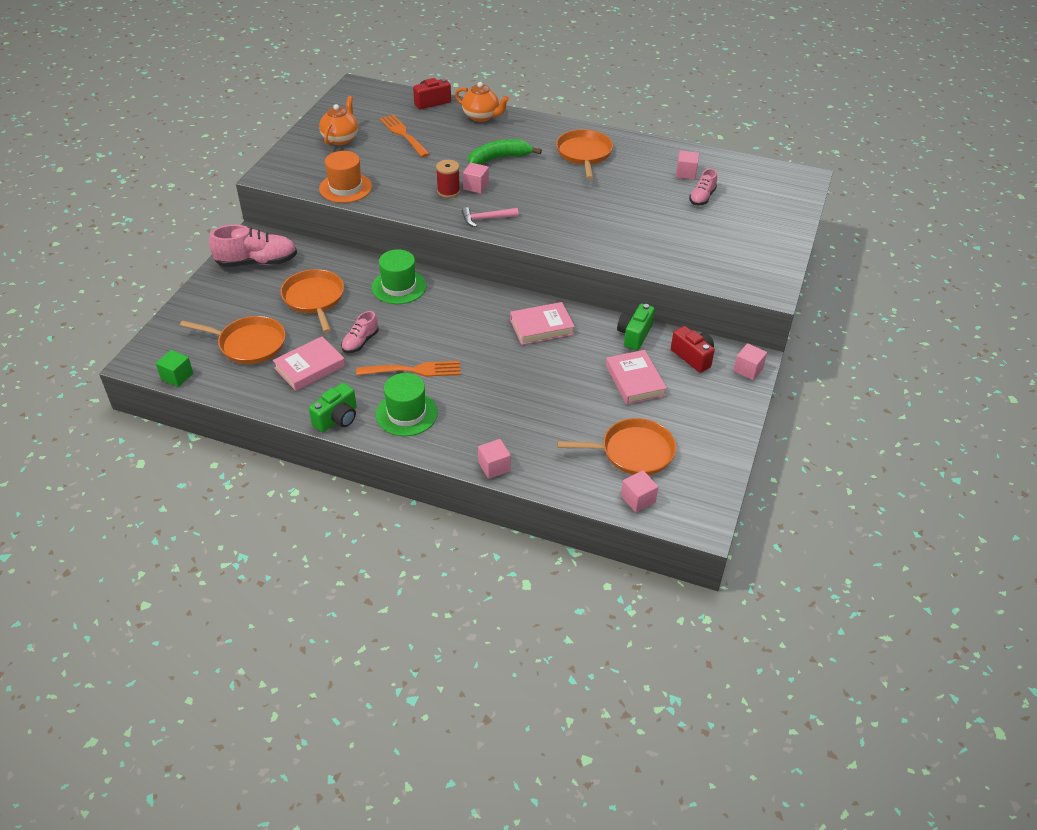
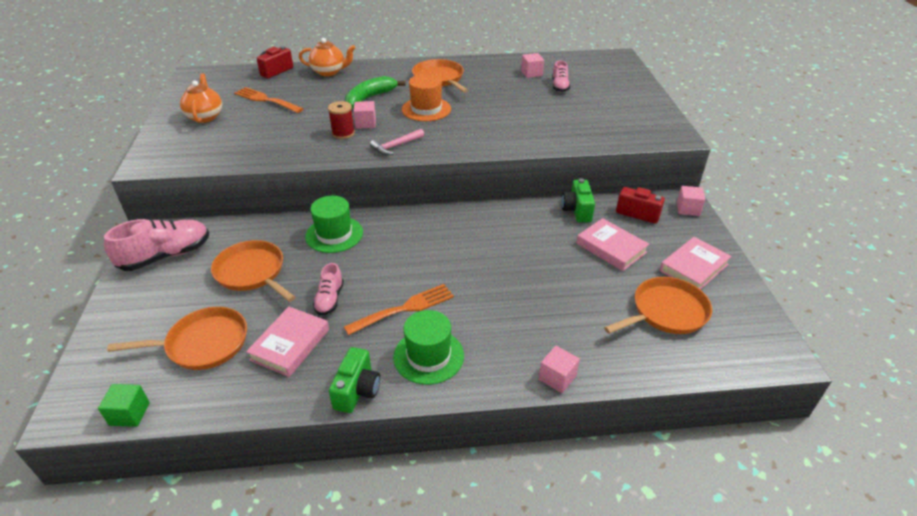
camera: 25 degrees left, 5 degrees down
(345, 188) = (237, 155): orange hat -> orange hat (426, 109)
(541, 327) = (494, 229): pink book -> pink book (693, 268)
(638, 499) = (711, 356): pink cube -> none

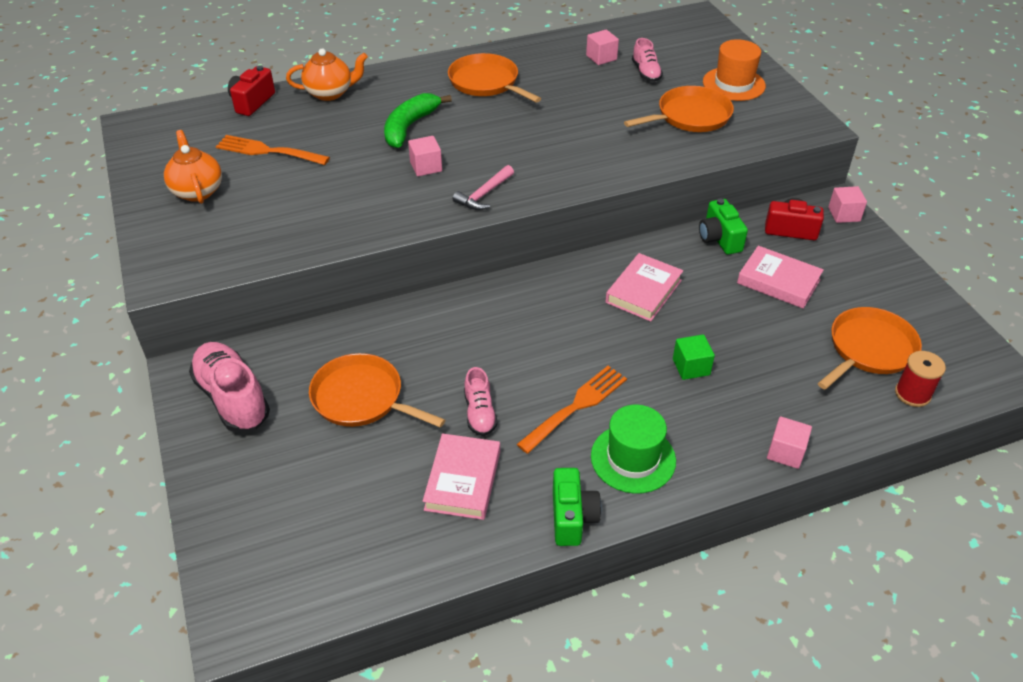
camera: 15 degrees left, 5 degrees up
(129, 414) = (315, 608): green cube -> green cube (691, 367)
(166, 256) = (232, 398): pink shoe -> pink shoe turned 75 degrees counterclockwise
(203, 344) = (354, 503): orange pan -> orange pan (690, 116)
(334, 234) = (439, 326): green hat -> none
(343, 133) = (404, 186): red spool -> red spool (912, 394)
(426, 109) = (493, 133): orange hat -> orange hat (733, 84)
(693, 268) = (878, 289): pink book -> pink book (643, 291)

